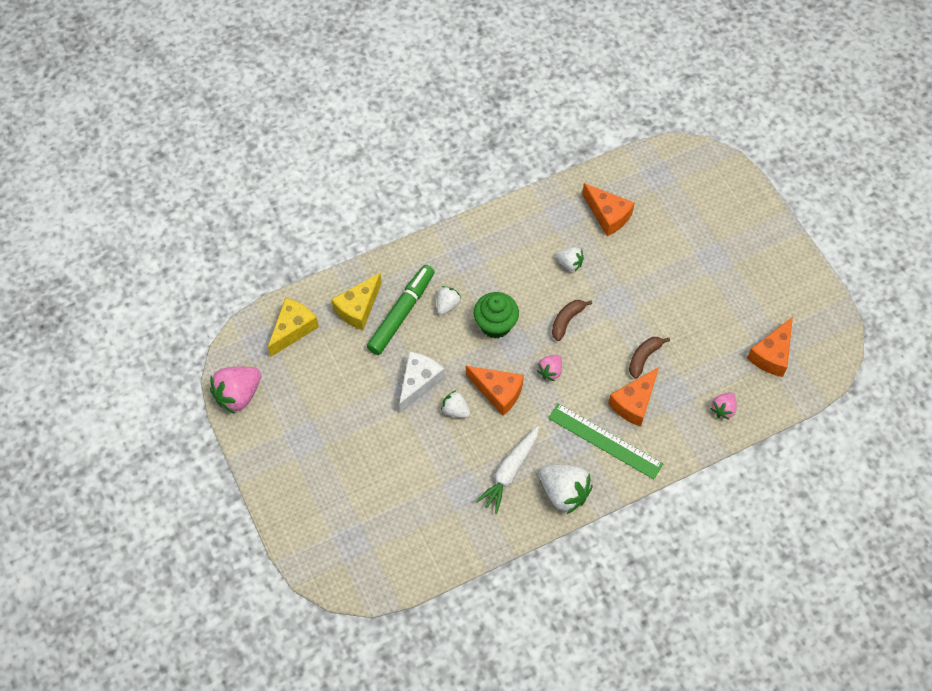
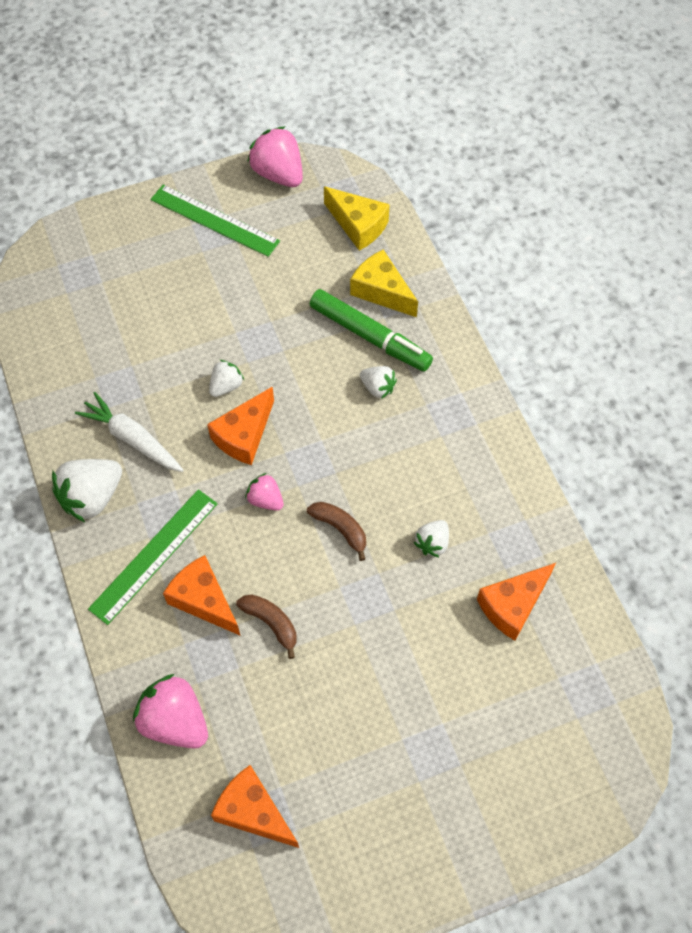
camera: 95 degrees right, 0 degrees up
(291, 440) = (214, 220): none -> green ruler
(419, 382) = (270, 349): white cheese -> none
(495, 325) = (342, 441): green cupcake -> none
(723, 409) = (175, 721): pink strawberry -> pink strawberry, size x1.79

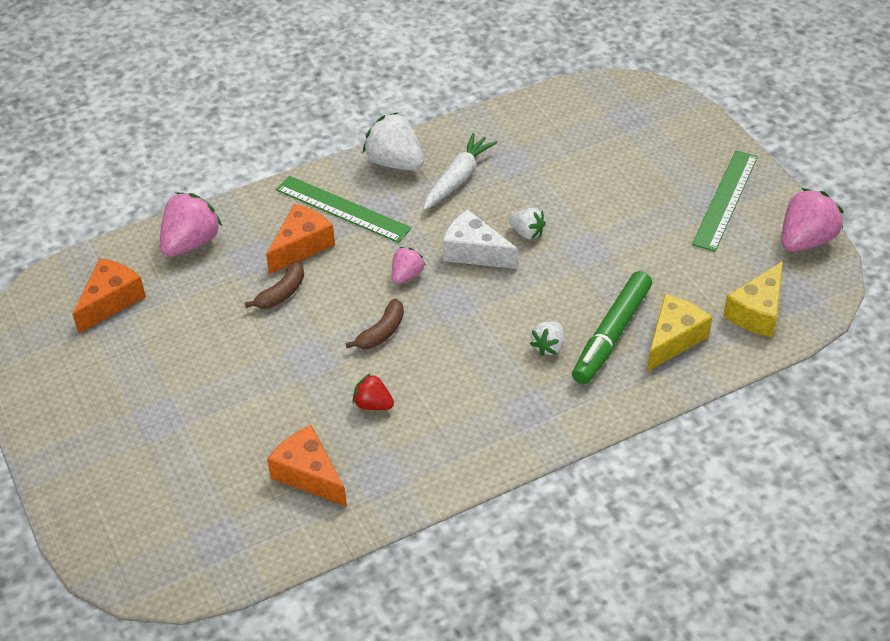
camera: 85 degrees right, 15 degrees down
(244, 435) = (474, 252): orange cheese -> white cheese
(432, 543) = (373, 404): white strawberry -> red strawberry

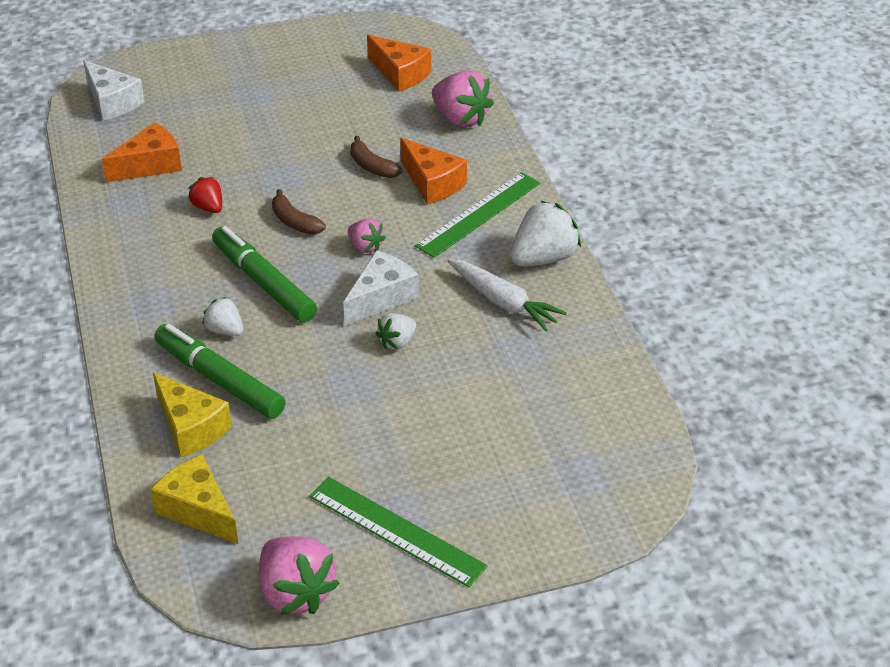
camera: 100 degrees right, 5 degrees down
(188, 549) = (112, 102): none -> white cheese
(373, 404) = (208, 207): red strawberry -> red strawberry turned 75 degrees counterclockwise
(476, 334) = (264, 282): none -> green marker

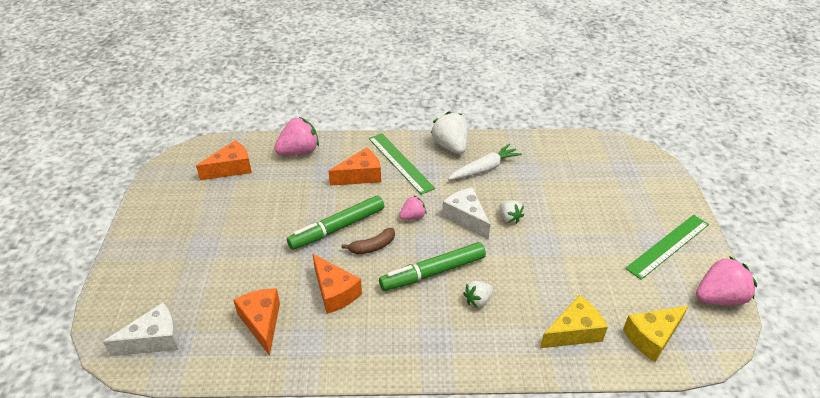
camera: 75 degrees left, 0 degrees up
(208, 207) = (334, 292): red strawberry -> orange cheese
(220, 379) = (528, 310): green marker -> green marker (337, 228)
(372, 166) = (329, 199): brown banana -> none

